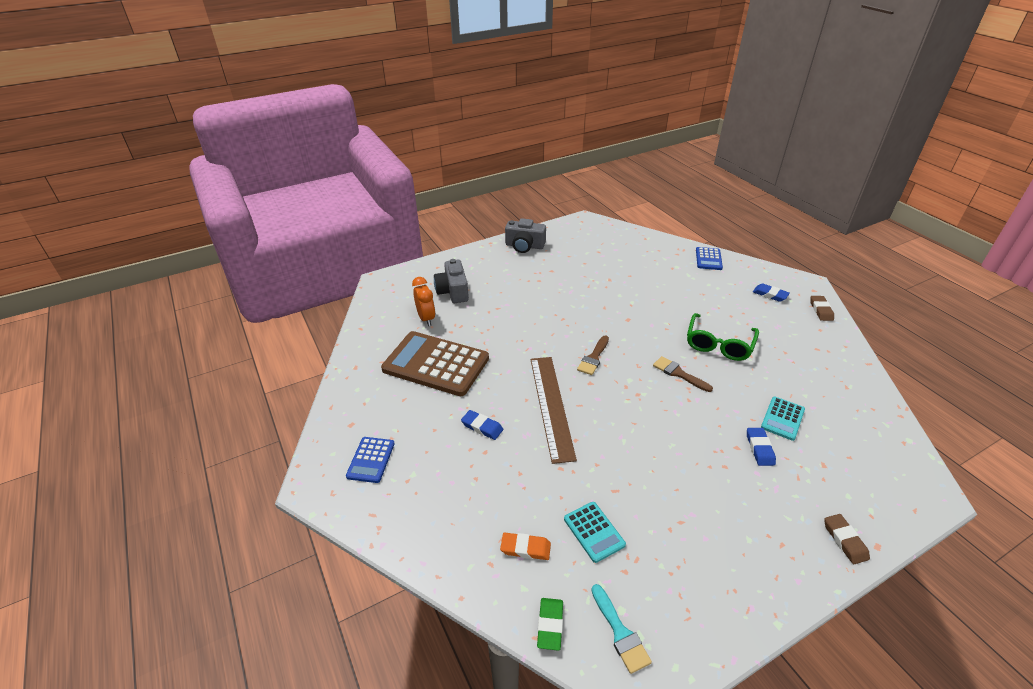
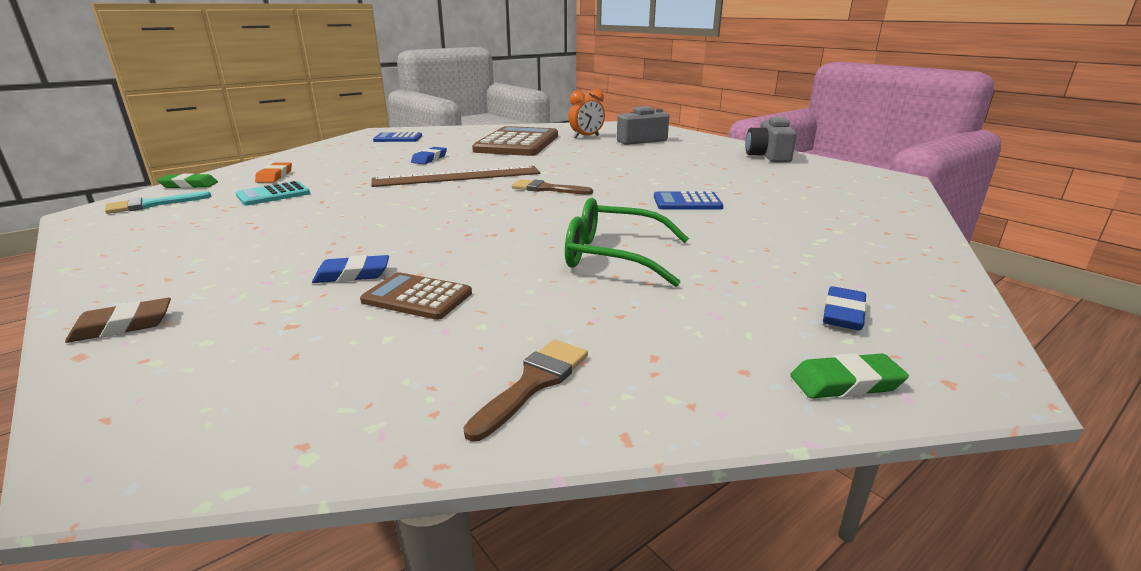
camera: 80 degrees right, 15 degrees down
(679, 373) = (525, 229): brown brush -> brown brush (533, 383)
(708, 259) = (910, 256): blue calculator -> blue calculator (687, 202)
(782, 418) = (417, 297): turquoise calculator -> brown calculator
(821, 310) = (846, 383): brown eraser -> green eraser

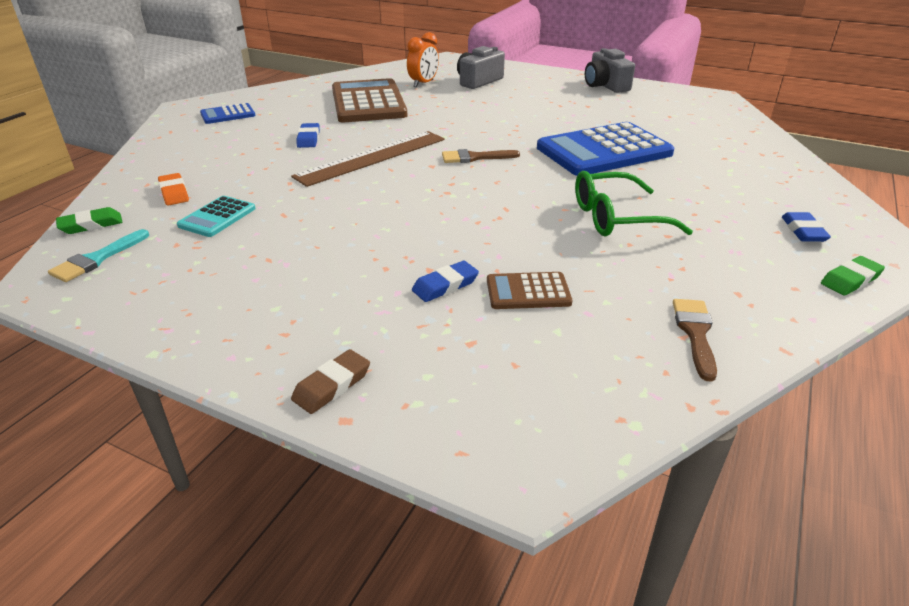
camera: 25 degrees left, 10 degrees up
(687, 202) = (603, 151): blue calculator -> blue calculator, size x2.11

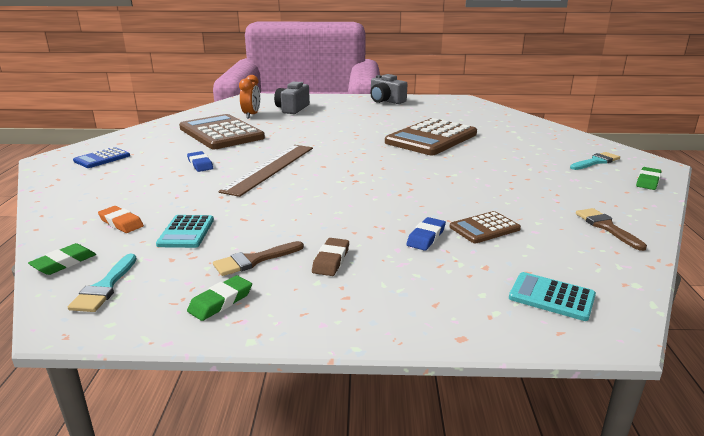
camera: 25 degrees left, 10 degrees down
(170, 303) = (221, 302): none -> green eraser
(332, 385) = (425, 320): brown eraser -> brown eraser (331, 260)
(475, 157) = (349, 156): brown brush -> brown brush (254, 260)
(504, 405) = (551, 297): none -> turquoise calculator
(603, 151) = (431, 138): blue calculator -> brown calculator
(616, 218) = (485, 175): green glasses -> none
(803, 231) = (595, 162): blue eraser -> turquoise brush

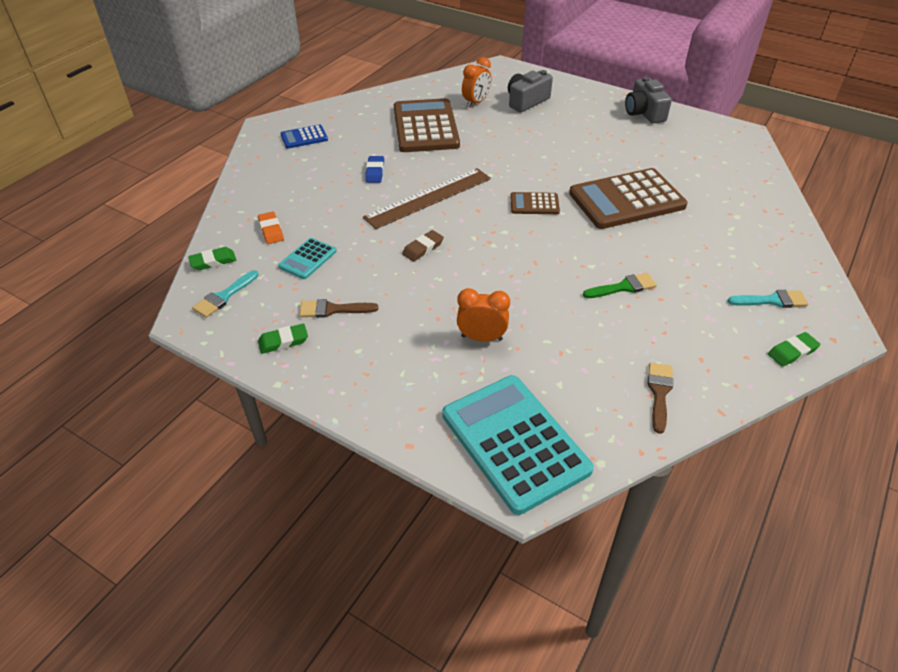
camera: 30 degrees right, 20 degrees up
(331, 260) = (386, 332): brown eraser -> brown eraser (423, 248)
(426, 237) = (481, 338): blue eraser -> orange clock
(484, 228) = (542, 347): brown calculator -> brown calculator (534, 204)
(493, 179) = (623, 287): none -> green brush
(551, 297) = (515, 442): turquoise calculator -> turquoise calculator, size x2.11

